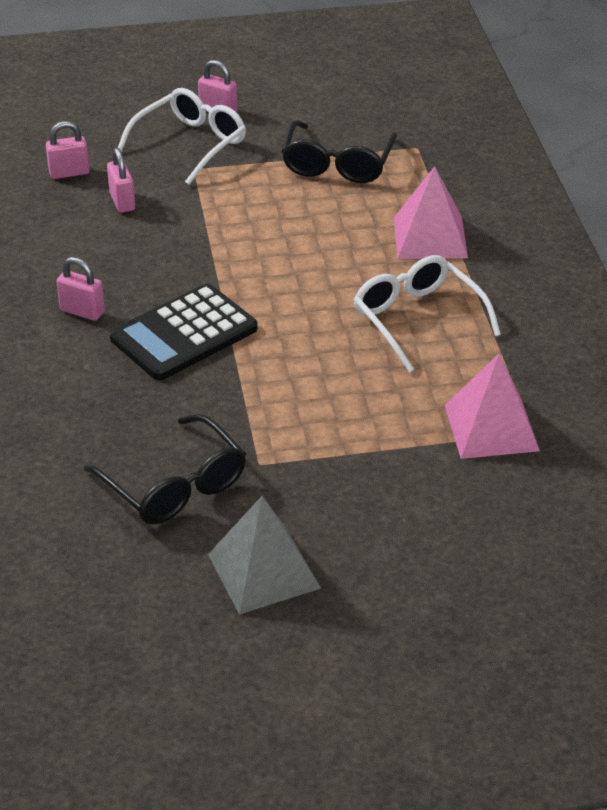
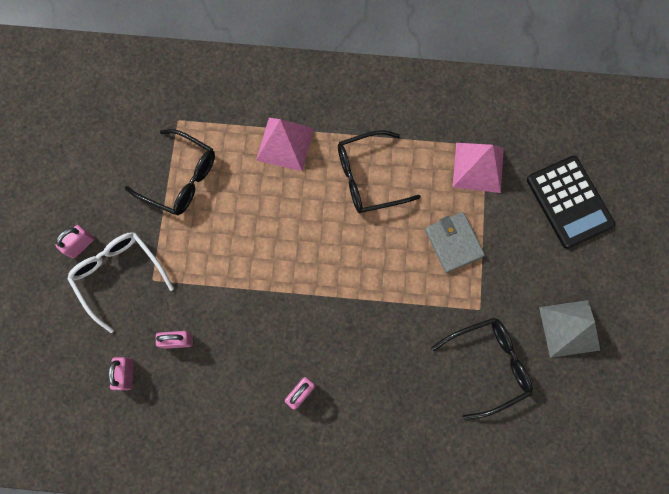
camera: 75 degrees left, 35 degrees up
(184, 334) = (343, 328): black calculator -> black calculator (569, 202)
(354, 420) = (453, 243): none -> grey wallet
(418, 320) = (369, 177): white glasses -> black glasses

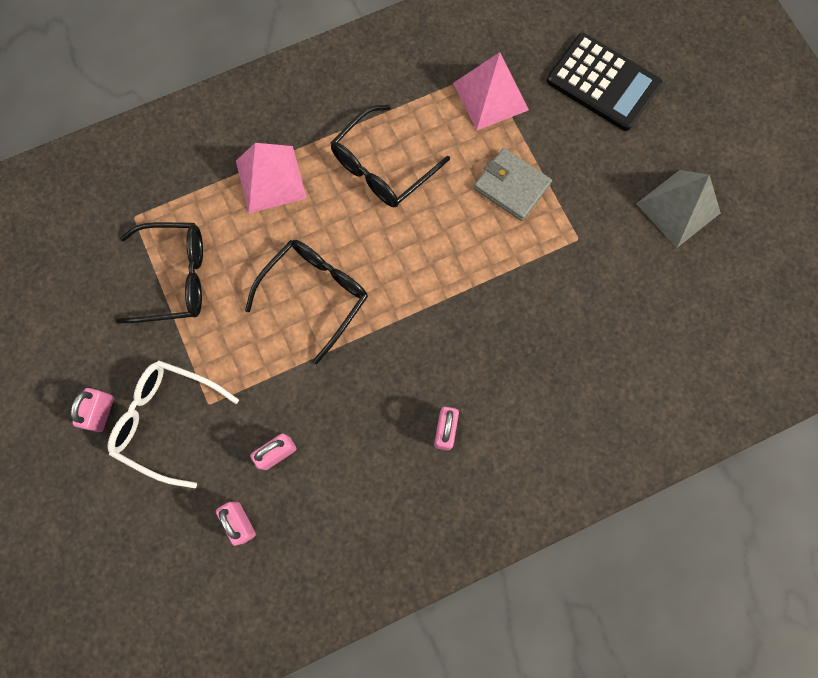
camera: 30 degrees left, 0 degrees up
(487, 365) = (619, 291): black glasses -> black glasses (314, 296)

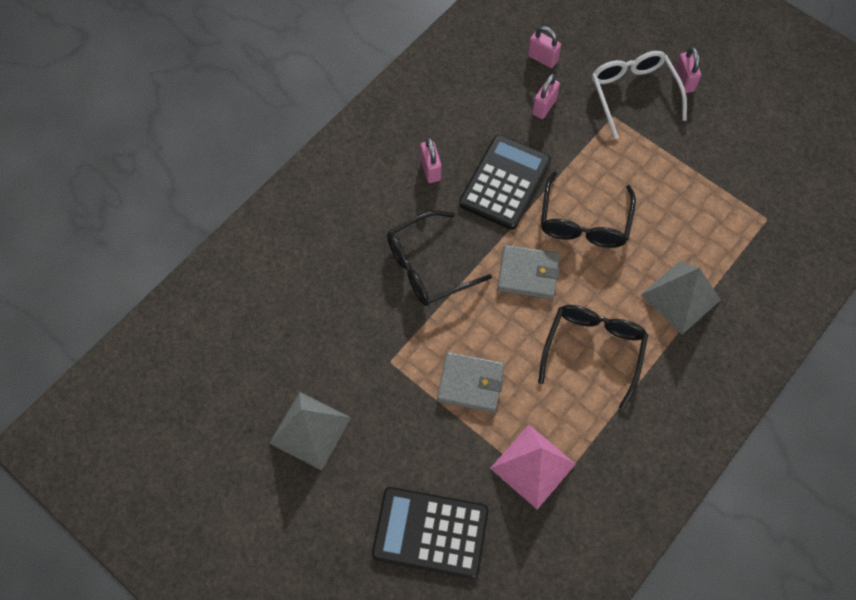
camera: 155 degrees right, 10 degrees down
(168, 421) = (633, 95): white glasses -> white glasses turned 105 degrees counterclockwise
(173, 277) = (701, 187): black glasses -> black glasses (429, 266)
(271, 179) = (680, 297): pink pyramid -> grey pyramid
(372, 377) = (505, 182): none -> black calculator
(403, 266) = (528, 274): none -> grey wallet

